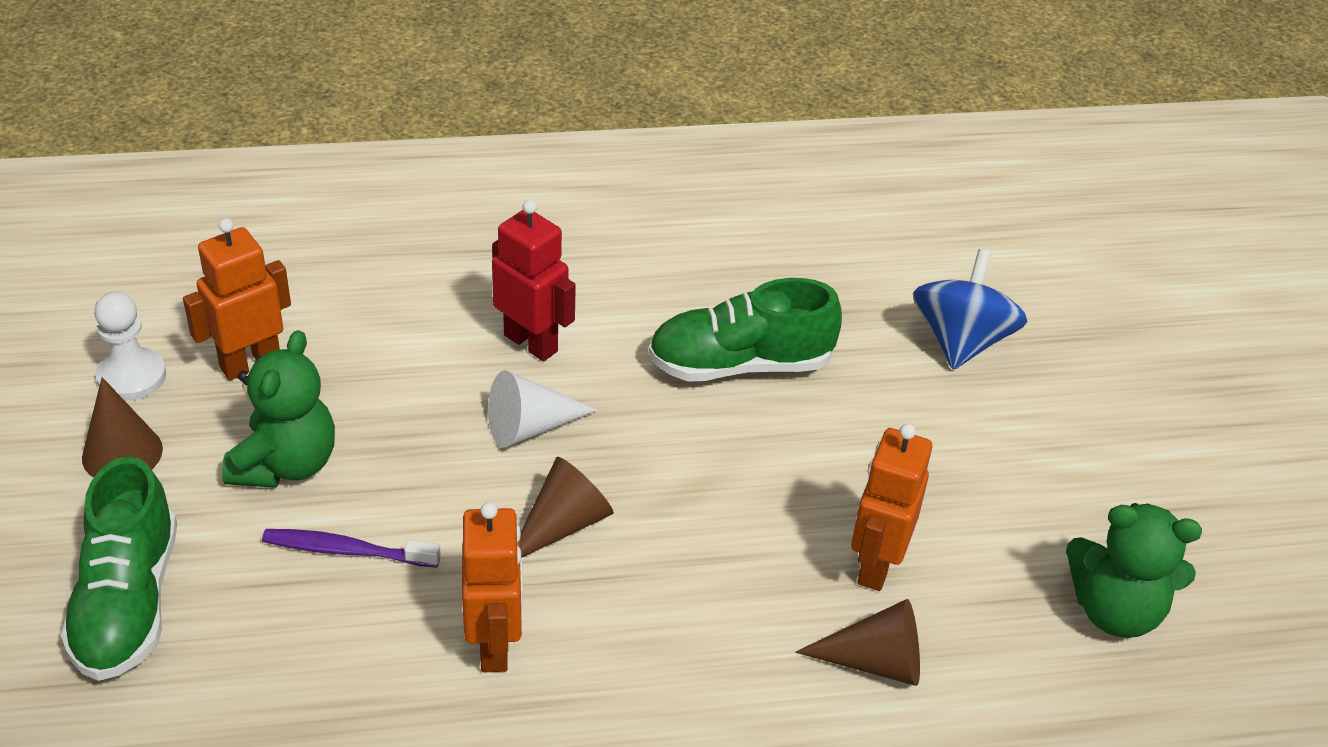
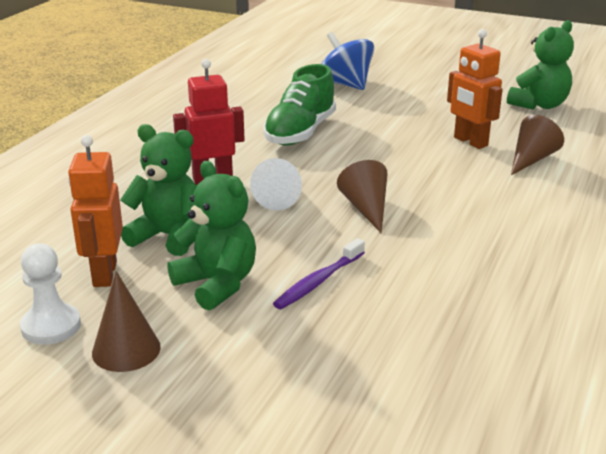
camera: 55 degrees left, 15 degrees down
(128, 602) = (280, 383): green shoe -> none
(363, 373) = (168, 236): none -> green teddy bear
(495, 645) = (440, 253): orange robot -> none

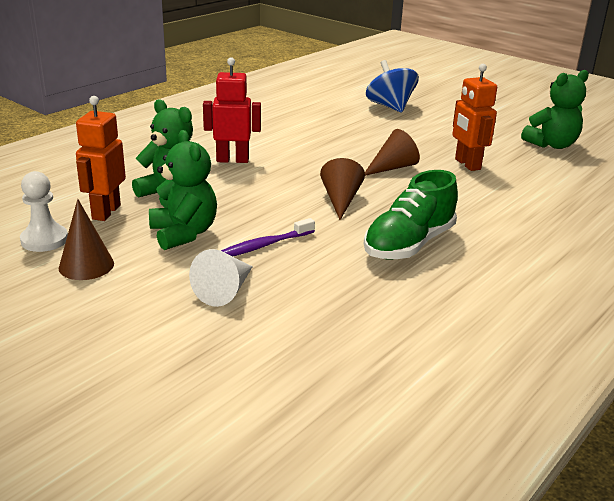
camera: 15 degrees right, 0 degrees up
(280, 197) = (276, 181): white cone -> white cone (225, 290)
(300, 132) = (326, 137): green shoe -> green shoe (409, 244)
(531, 159) = (512, 185): brown cone -> brown cone (392, 167)

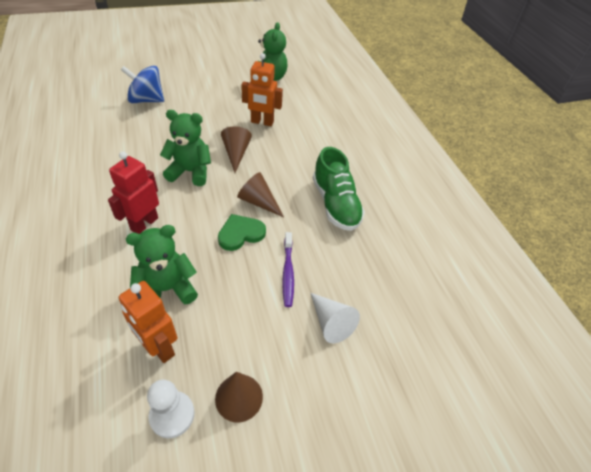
camera: 60 degrees left, 20 degrees up
(184, 234) = (237, 310): green teddy bear -> green teddy bear (190, 172)
(282, 205) = (240, 234): none -> green heart

